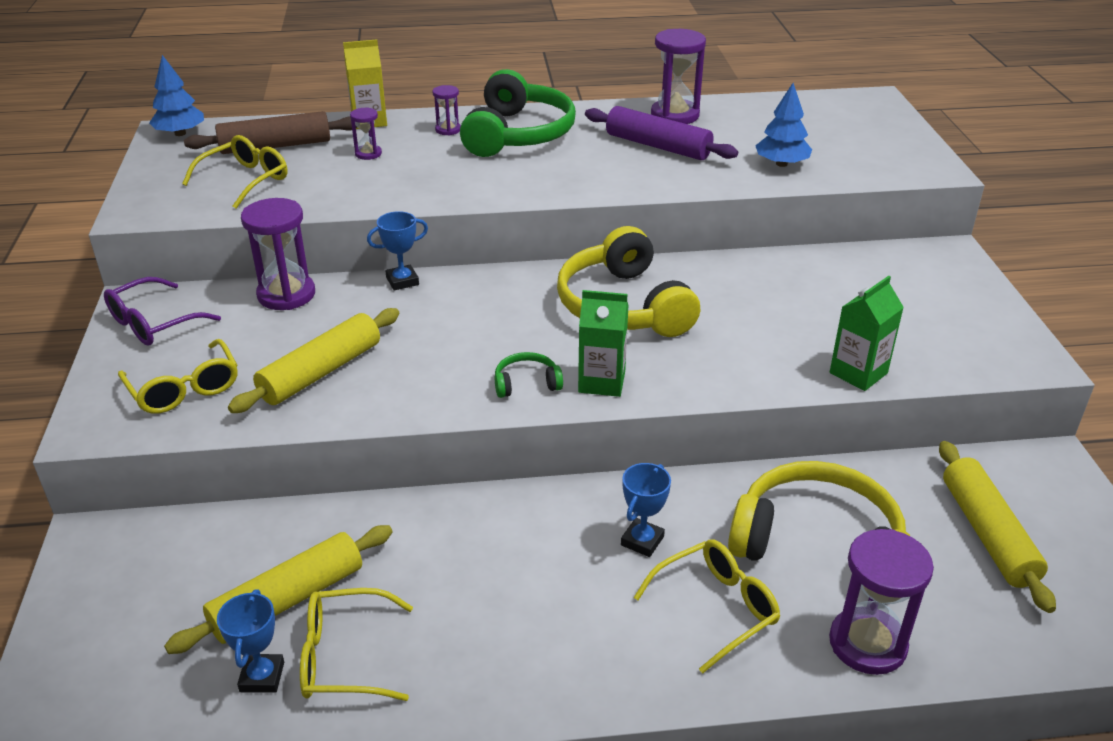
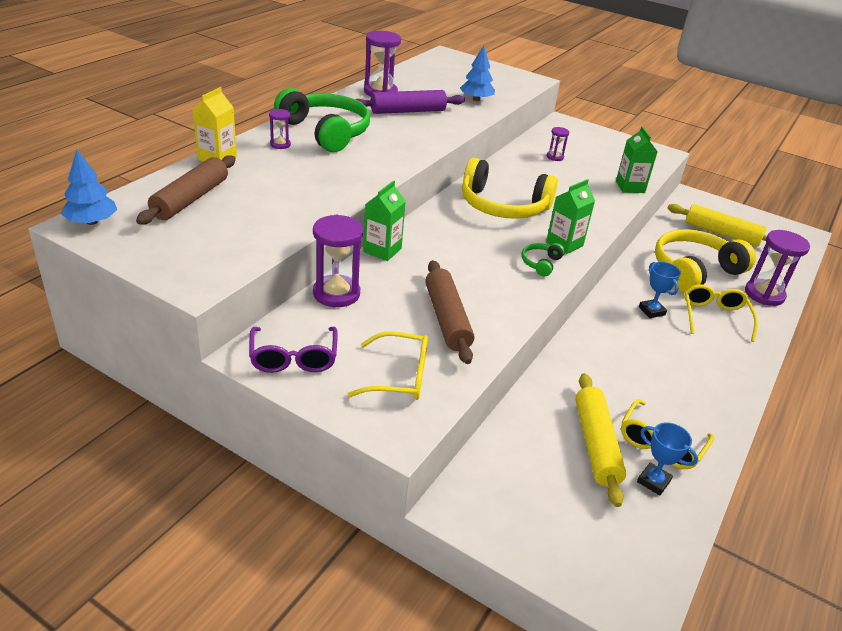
camera: 55 degrees left, 0 degrees up
(245, 180) = (224, 228): yellow glasses -> none
(321, 372) = (447, 319): yellow rolling pin -> brown rolling pin
(368, 154) = (265, 178): purple hourglass -> purple hourglass (555, 157)
(402, 281) = (382, 250): blue trophy -> green carton

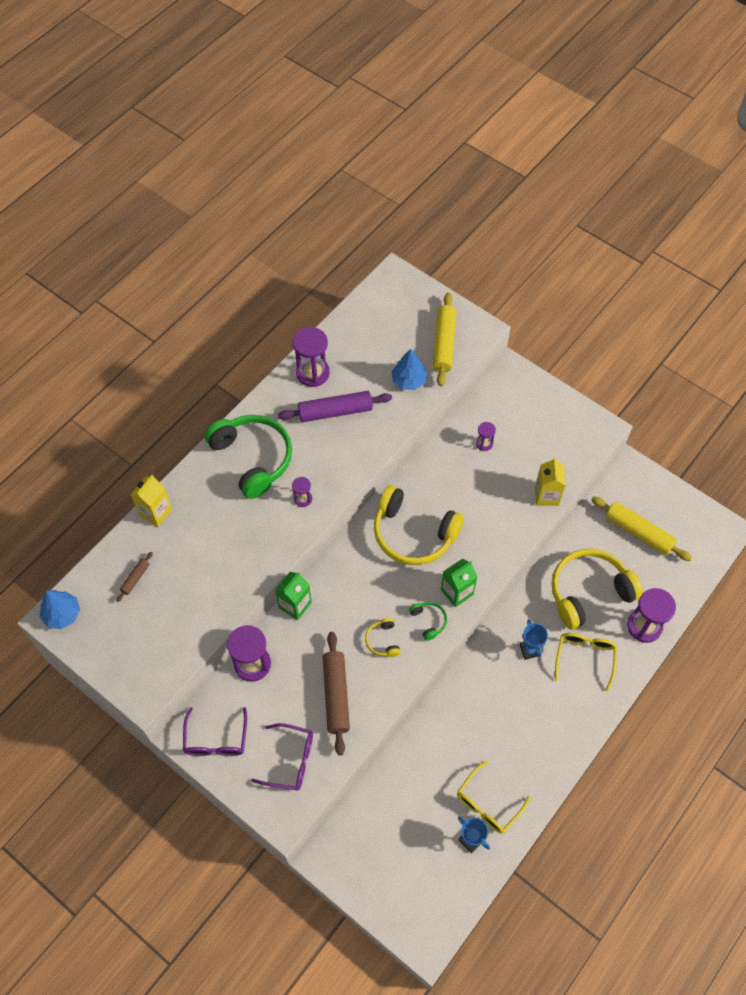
camera: 10 degrees right, 25 degrees up
(191, 199) = (135, 578): brown rolling pin -> brown rolling pin, size x0.49
(280, 144) = (210, 485): purple hourglass -> purple hourglass (303, 499)
(399, 376) = (290, 760): yellow glasses -> purple glasses
(492, 277) = (383, 641): none -> yellow headphones
(541, 263) = (429, 621): green headphones -> green headphones turned 120 degrees clockwise
(595, 444) = (437, 803): yellow rolling pin -> yellow rolling pin (443, 344)
(630, 187) = (546, 495): green carton -> yellow carton

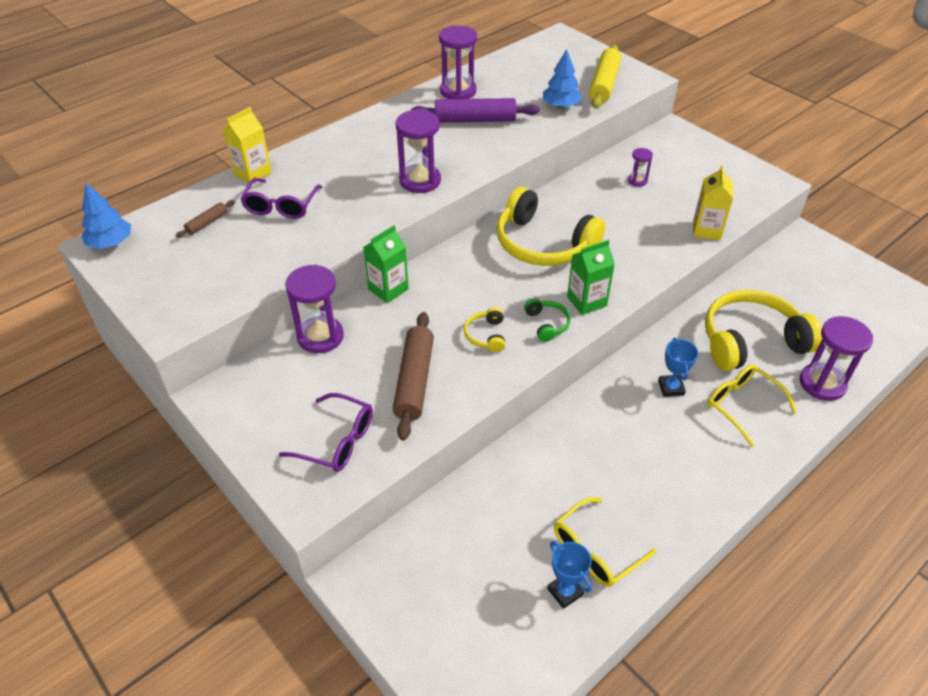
camera: 10 degrees right, 15 degrees down
(216, 739) = (250, 405): purple glasses -> purple glasses (281, 206)
(253, 458) = (374, 144): green headphones -> none
(303, 499) = (420, 181): purple hourglass -> purple hourglass, size x1.94
(585, 658) = (742, 406): yellow glasses -> yellow glasses turned 60 degrees counterclockwise
(638, 532) = (814, 294): yellow rolling pin -> none

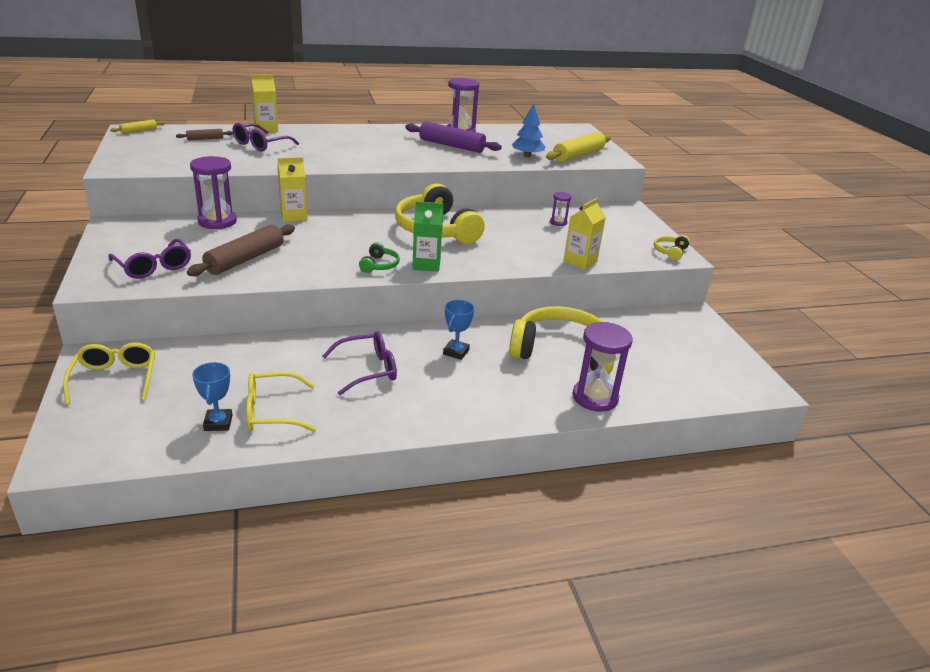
camera: 25 degrees right, 15 degrees down
(111, 243) = (139, 131): blue tree -> yellow rolling pin
(388, 289) = (293, 216): green carton -> yellow carton
(420, 181) = (368, 159): purple hourglass -> none
(486, 335) = (327, 256): yellow headphones -> yellow headphones (670, 252)
(621, 451) = (367, 370): none -> purple glasses
(742, 406) = (503, 383): yellow glasses -> yellow glasses (115, 379)

